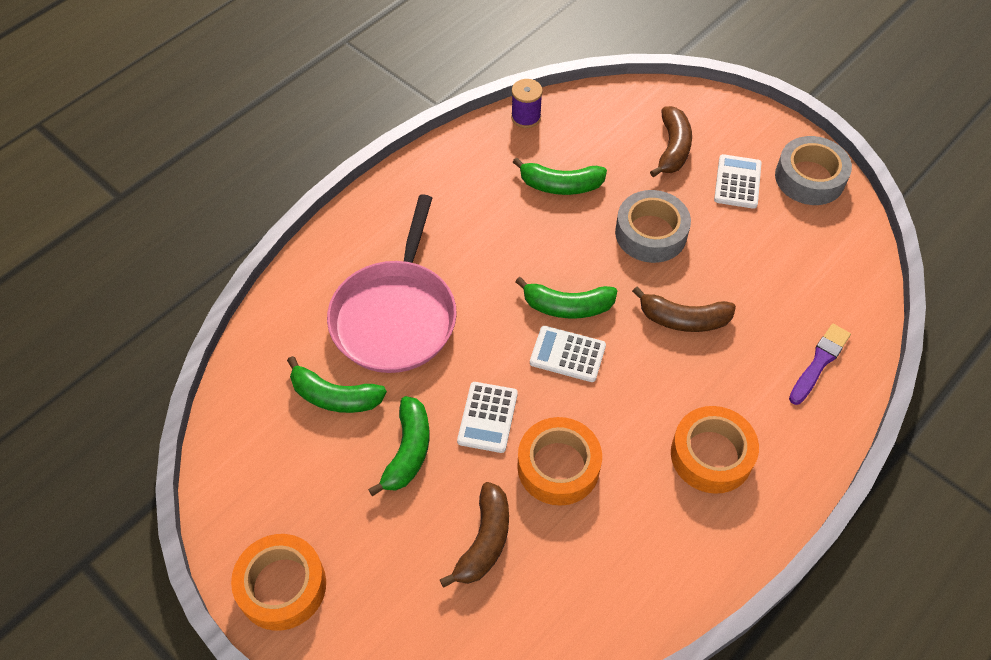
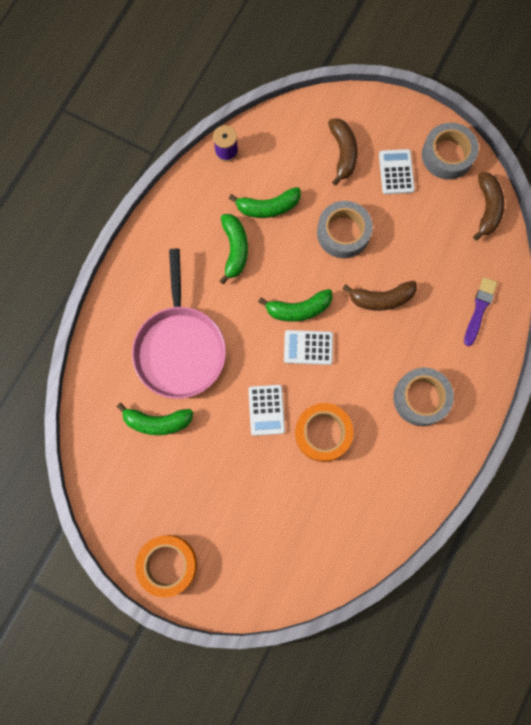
camera: 15 degrees left, 20 degrees up
(408, 451) = (220, 449): green banana -> green banana (234, 249)
(484, 541) = (288, 498): brown banana -> brown banana (487, 208)
(711, 455) = (421, 398): orange tape -> grey tape

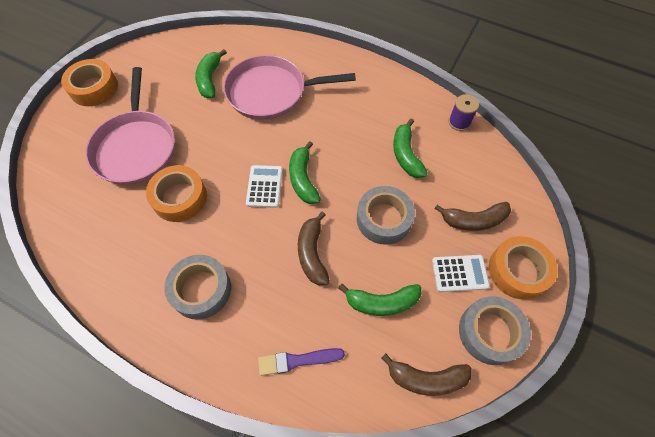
camera: 90 degrees right, 15 degrees down
(234, 249) = (361, 129): green banana -> green banana (382, 302)
(258, 493) = (136, 147): none -> pink pan
(266, 410) = (209, 153): white calculator -> none
(392, 124) = (518, 271): none -> orange tape
(479, 309) = (297, 360): purple brush -> purple brush turned 150 degrees clockwise

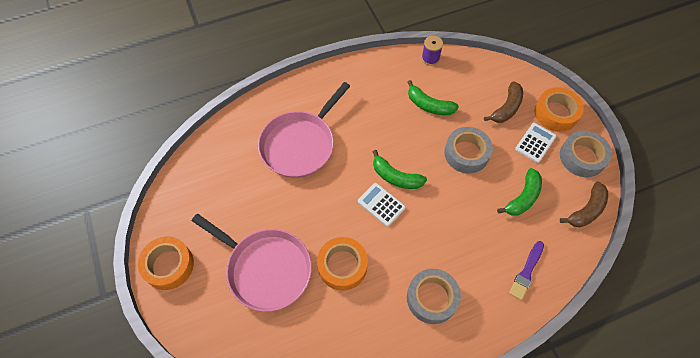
camera: 50 degrees left, 0 degrees up
(210, 79) = (246, 175): green banana -> none
(312, 253) = (458, 212): brown banana -> none

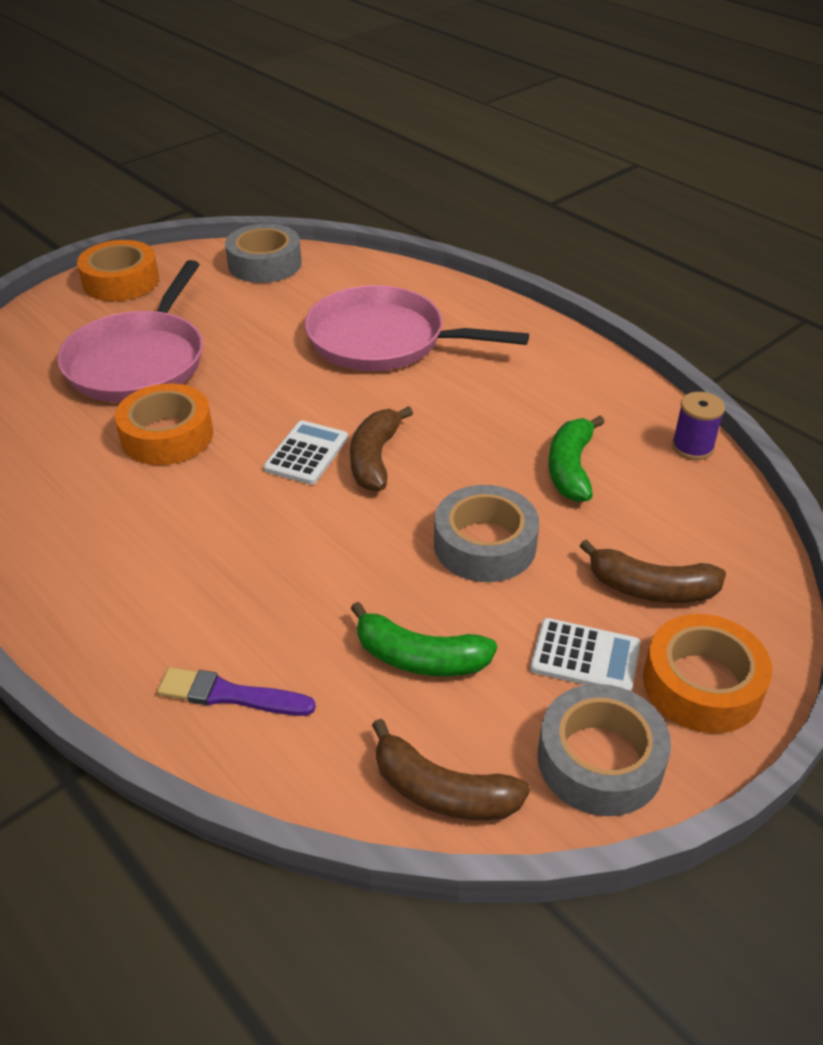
camera: 70 degrees right, 20 degrees down
(396, 177) = (375, 459): green banana -> brown banana
(432, 298) = (132, 557): grey tape -> grey tape (264, 264)

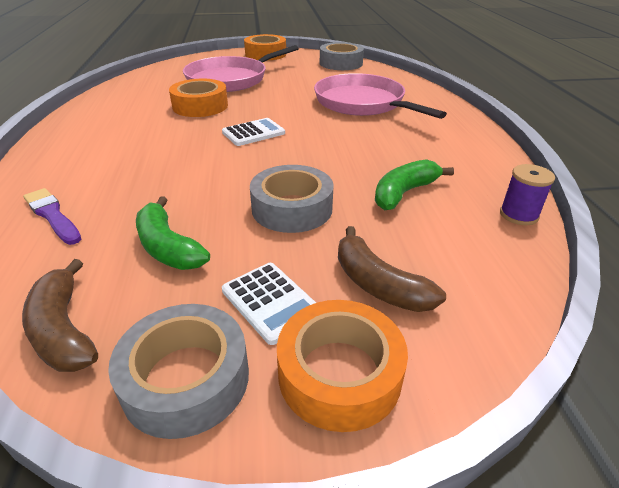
camera: 35 degrees right, 5 degrees down
(375, 459) = (286, 147): brown banana -> none

